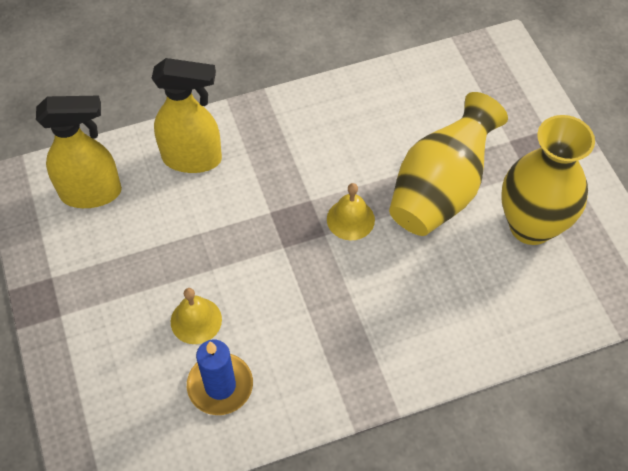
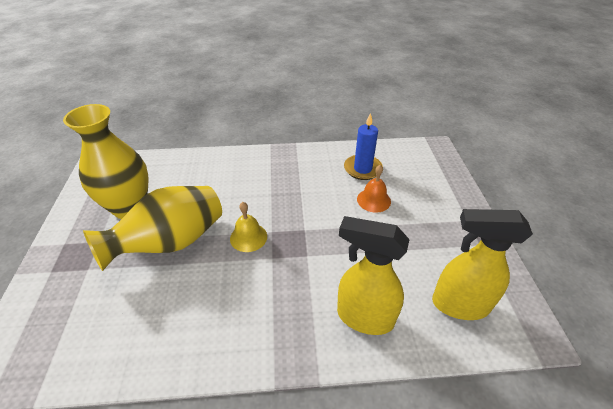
camera: 165 degrees left, 15 degrees down
(196, 320) = (373, 200): yellow bell -> orange bell

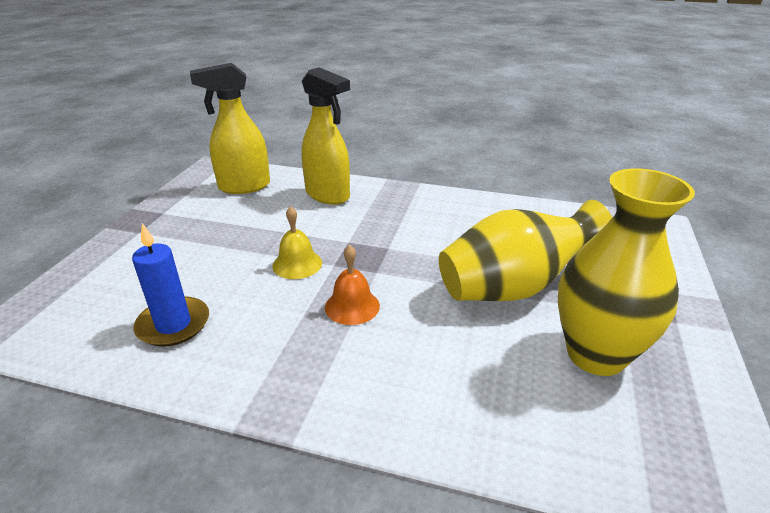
camera: 160 degrees left, 10 degrees down
(248, 237) = (408, 272): yellow bell -> yellow bell (297, 264)
(373, 200) = (214, 276): orange bell -> orange bell (352, 306)
(459, 304) = (243, 187): yellow spray bottle -> yellow spray bottle turned 135 degrees clockwise

